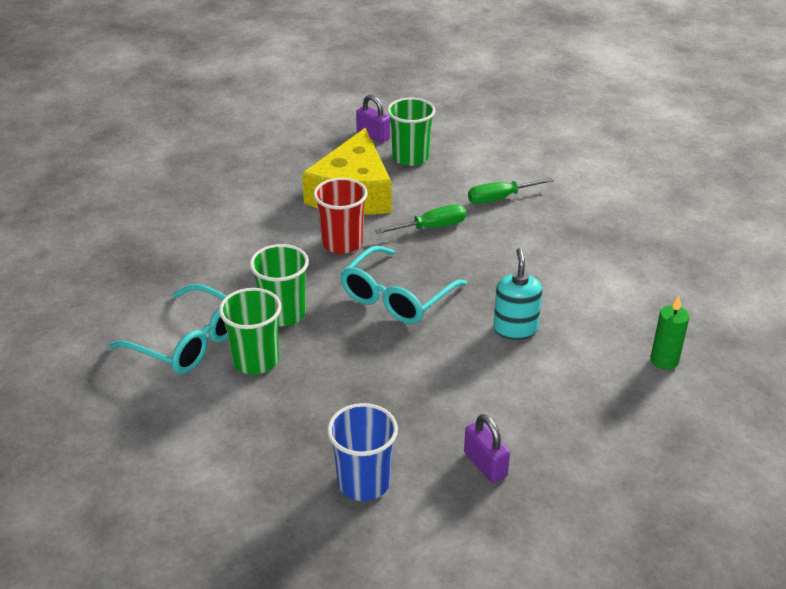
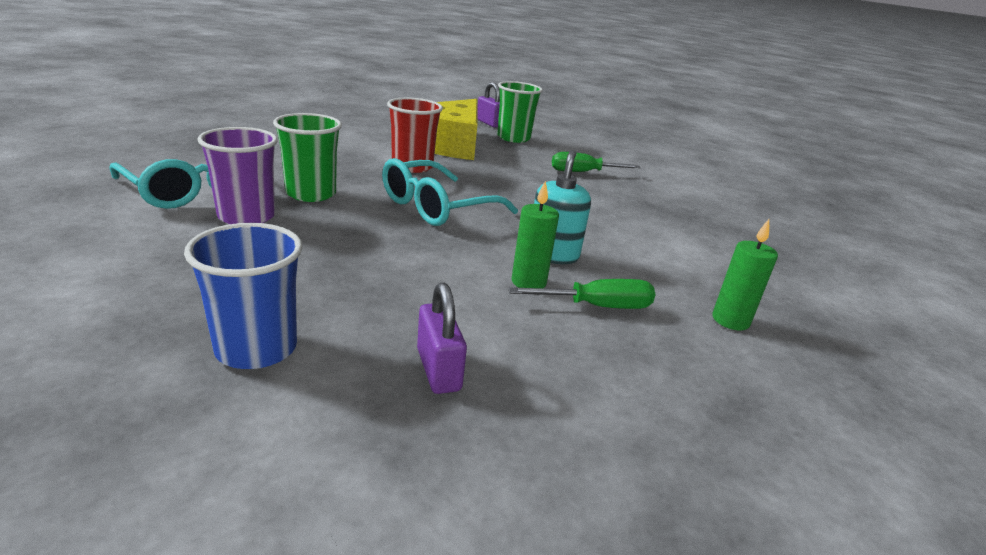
camera: 10 degrees right, 10 degrees down
(256, 360) = (246, 216): green cup -> purple cup
(431, 227) = (505, 175): green screwdriver -> green screwdriver (596, 306)
(509, 366) = (528, 282): none -> green candle

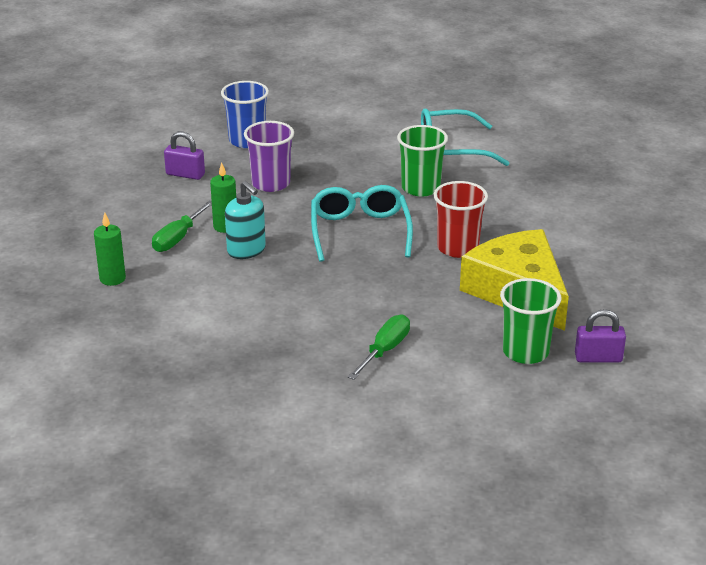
camera: 130 degrees right, 5 degrees up
(246, 216) = (395, 160): purple cup -> purple cup (271, 183)

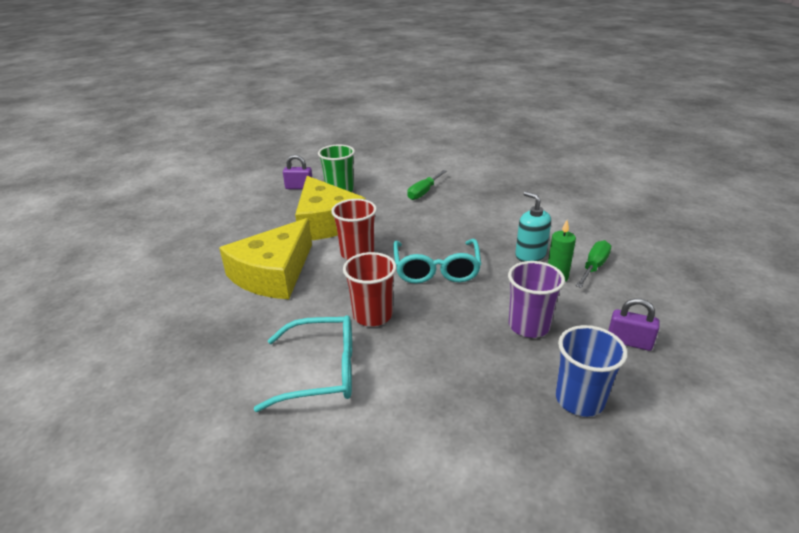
camera: 175 degrees left, 0 degrees up
(112, 278) = (626, 235): green candle -> none
(420, 188) = (372, 315): green cup -> red cup
(545, 223) = (273, 273): none -> yellow cheese

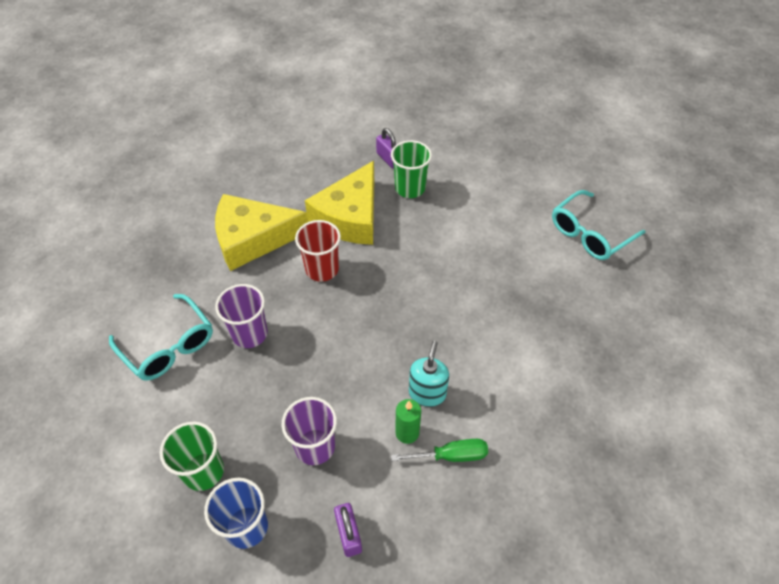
camera: 50 degrees right, 20 degrees up
(372, 315) = (250, 334): red cup -> purple cup
(424, 192) = (467, 247): green screwdriver -> none
(436, 269) = (343, 336): turquoise glasses -> turquoise glasses (590, 234)
(494, 405) = (203, 471): none -> green cup

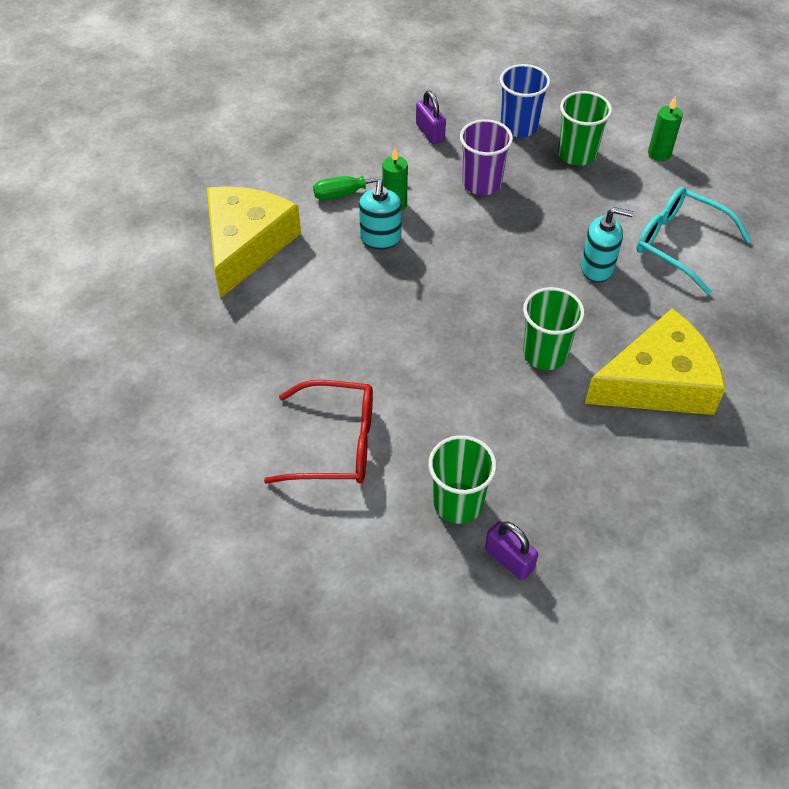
camera: 170 degrees right, 0 degrees up
(120, 457) = (659, 154): none -> green candle
(250, 334) = (597, 268): purple cup -> turquoise soap dispenser
(322, 269) = (545, 353): red cup -> green cup
(350, 217) = (535, 437): yellow cheese -> yellow cheese (246, 245)
(481, 230) = (336, 443): none -> red glasses
(590, 234) = (173, 461): turquoise glasses -> none

